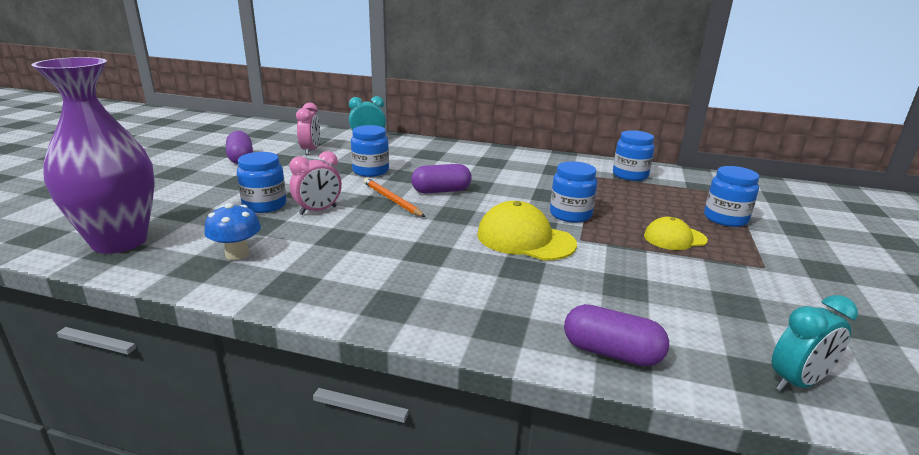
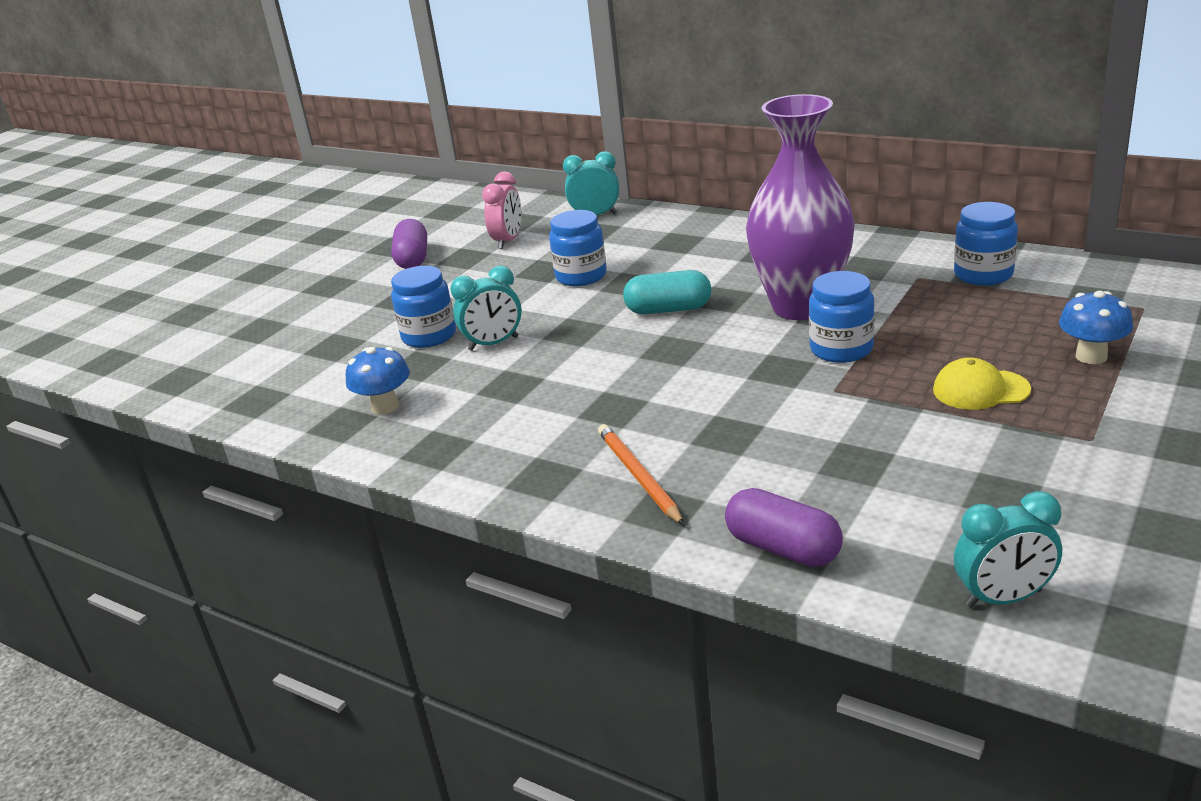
camera: 20 degrees right, 5 degrees up
(119, 241) = (261, 388): purple vase -> purple vase (801, 307)
(318, 210) = (493, 344): pink clock -> turquoise clock
(391, 200) = (594, 325): orange pencil -> orange pencil (638, 476)
(441, 191) = (668, 310): purple capsule -> turquoise capsule
(525, 239) = (753, 389): yellow cap -> none
(725, 219) = (1091, 356): blue jar -> blue mushroom

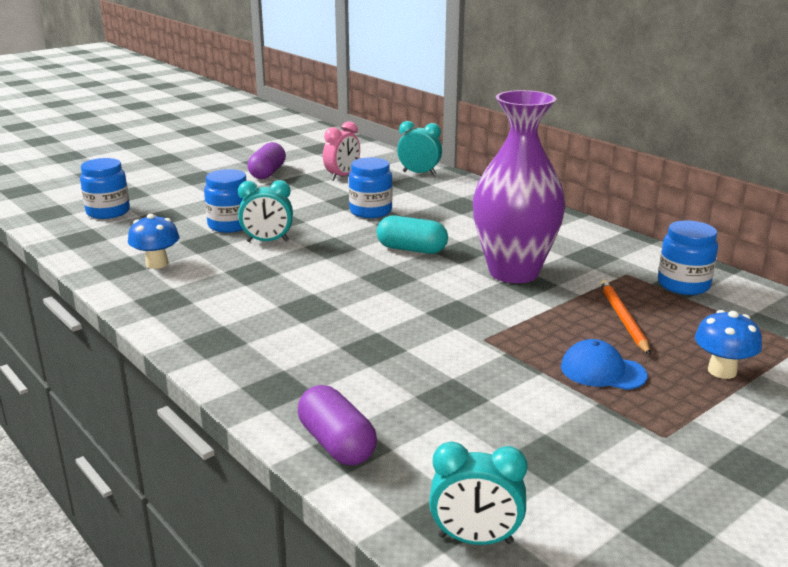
camera: 15 degrees right, 5 degrees down
(638, 476) = (280, 359): orange pencil -> orange pencil (622, 318)
(841, 349) = (516, 311): blue jar -> blue jar (108, 212)
(980, 390) = (602, 371): yellow cap -> blue cap

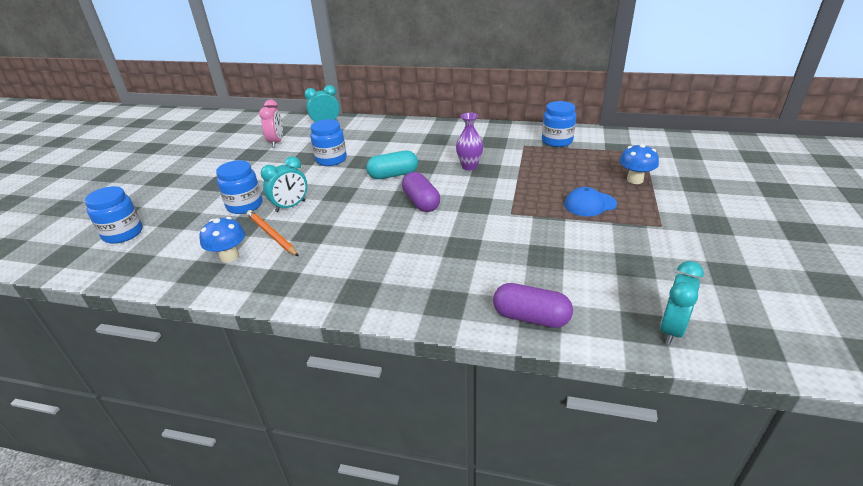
camera: 35 degrees left, 10 degrees up
(267, 173) = (217, 157): purple capsule -> purple capsule (421, 202)
(475, 539) = (671, 329): turquoise clock -> turquoise clock turned 150 degrees clockwise
(514, 272) = (469, 166): purple vase -> purple vase, size x0.46
(622, 318) = (557, 171): orange pencil -> orange pencil (271, 235)

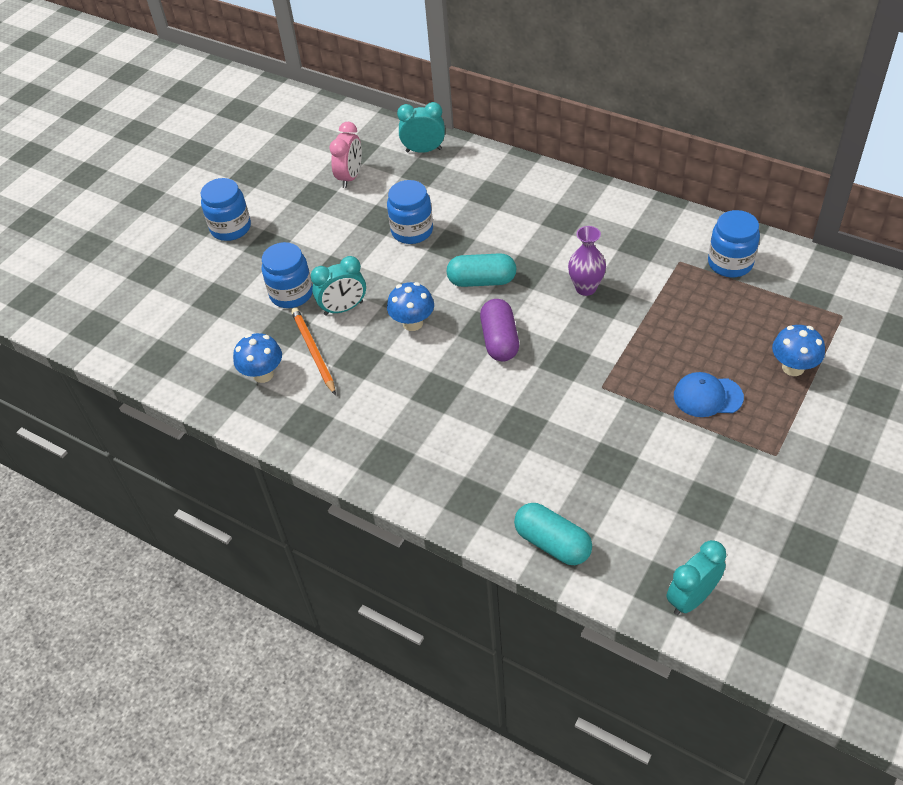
camera: 20 degrees right, 15 degrees up
(123, 233) = (154, 308): blue jar -> blue jar (231, 228)
(349, 205) = (413, 323): none -> blue mushroom
(531, 317) = (552, 543): purple capsule -> turquoise capsule

